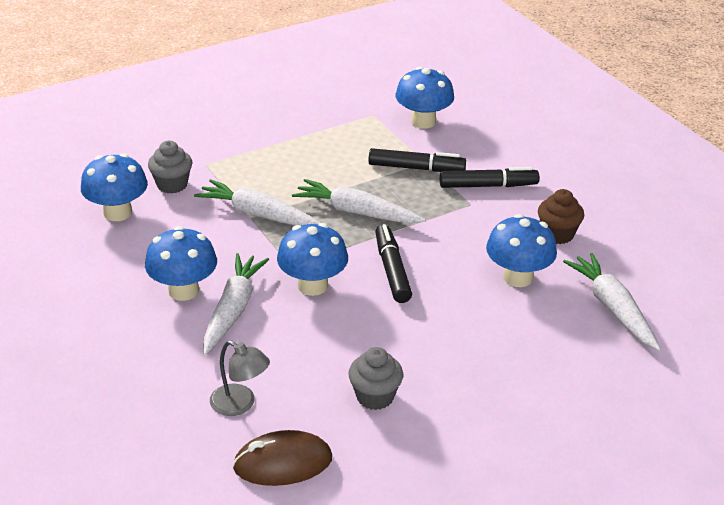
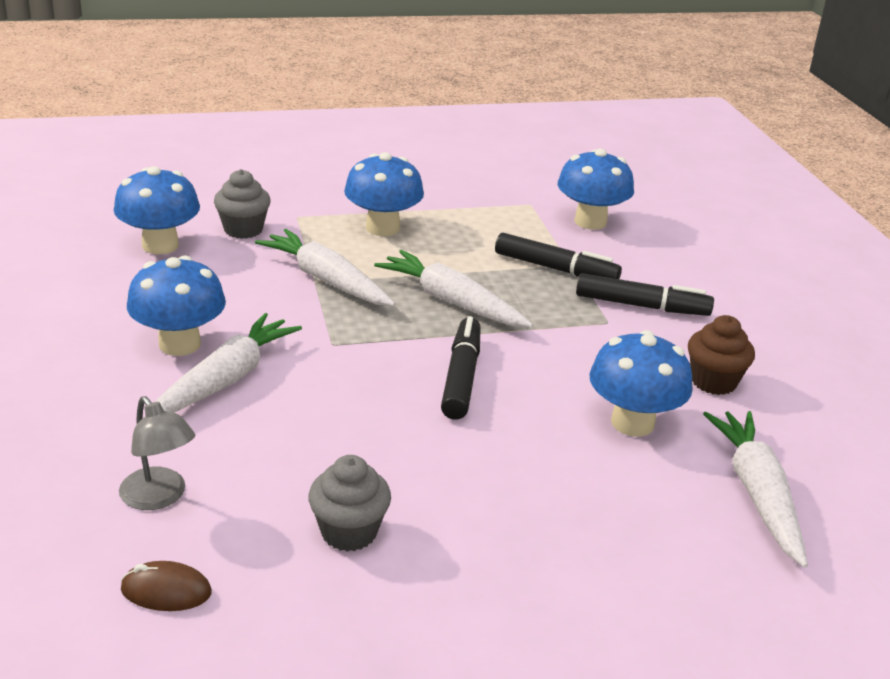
camera: 15 degrees right, 5 degrees down
(282, 463) = (166, 591): brown mouse -> brown mouse, size x0.61
(313, 285) = (346, 373): blue mushroom -> blue mushroom (382, 228)

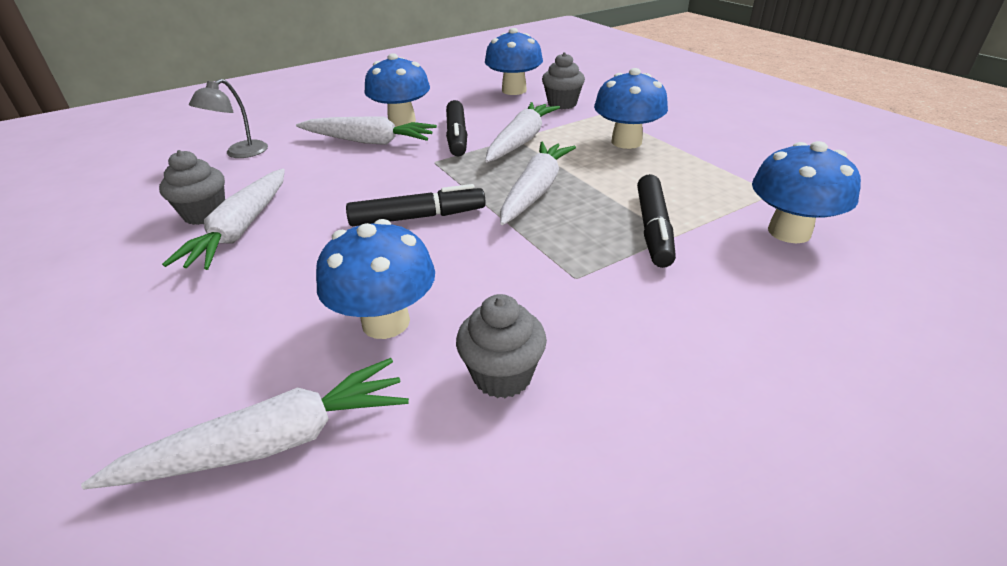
camera: 75 degrees right, 5 degrees up
(166, 591) = (153, 175): brown mouse -> none
(411, 501) = (241, 229): none -> white carrot
(642, 306) = (632, 295): black marker -> black marker (456, 136)
(713, 382) = (502, 375): brown cupcake -> grey cupcake

